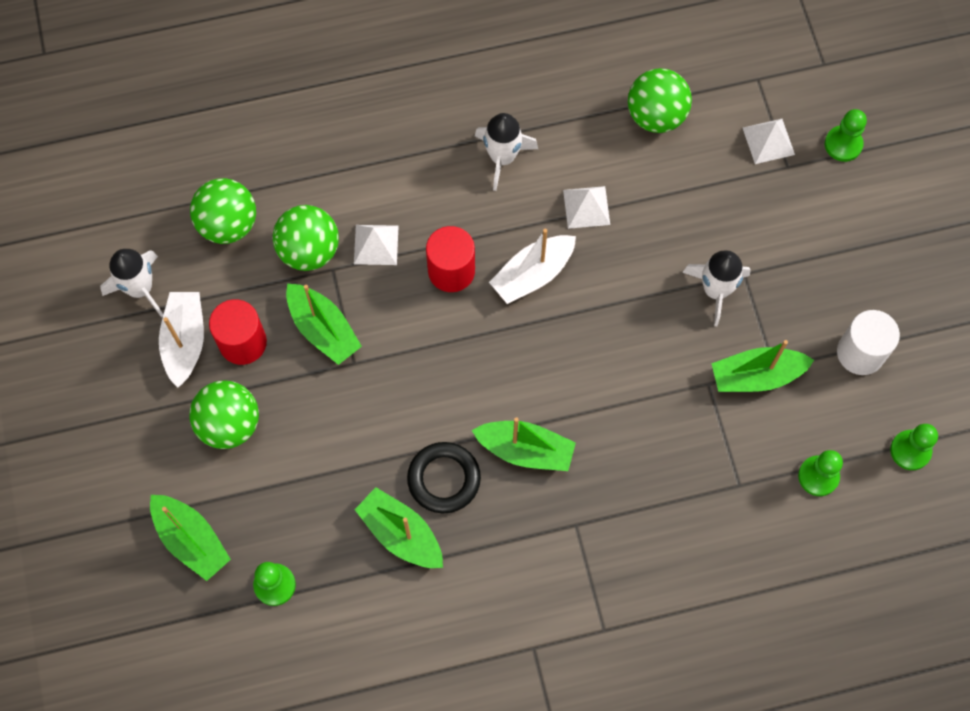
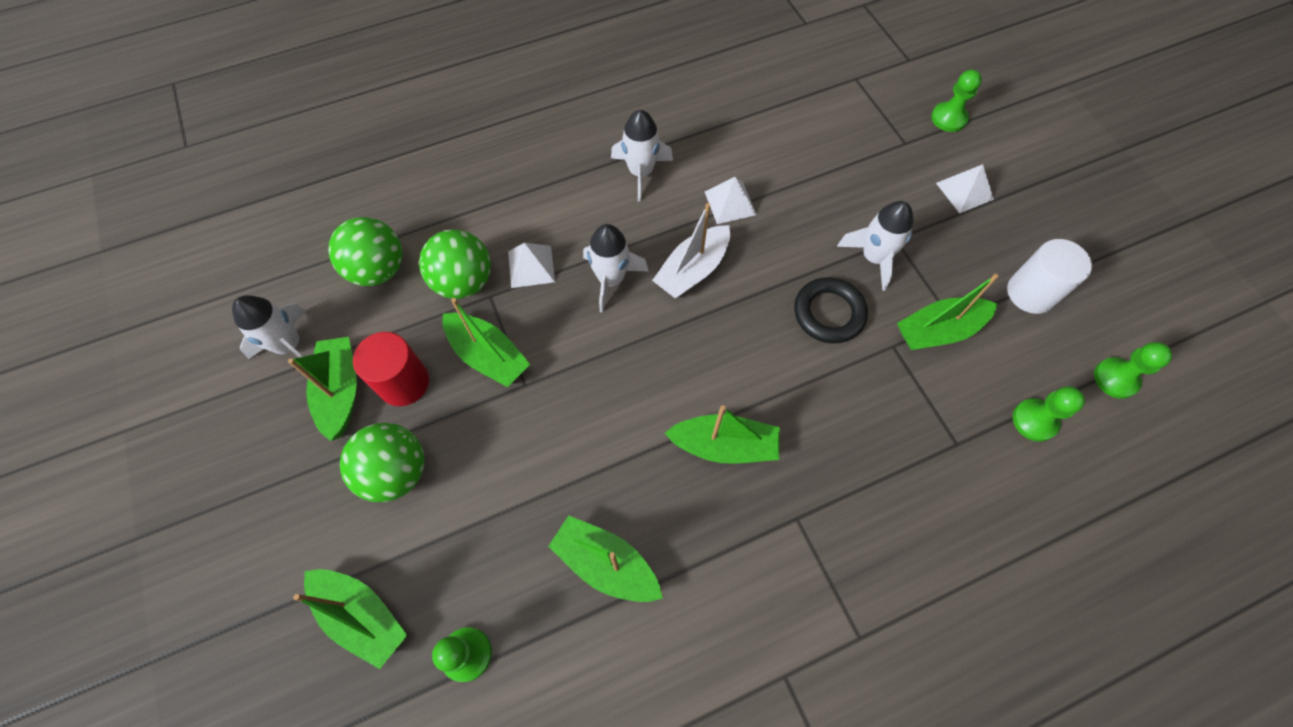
camera: 10 degrees left, 5 degrees down
(185, 341) = (341, 391): white boat -> green boat
(444, 479) = (642, 492): black ring -> black ring (828, 313)
(451, 271) = (611, 279): red cylinder -> white rocket
(656, 115) = (774, 119): green ball -> none
(768, 141) = (881, 125): white pyramid -> white pyramid (964, 191)

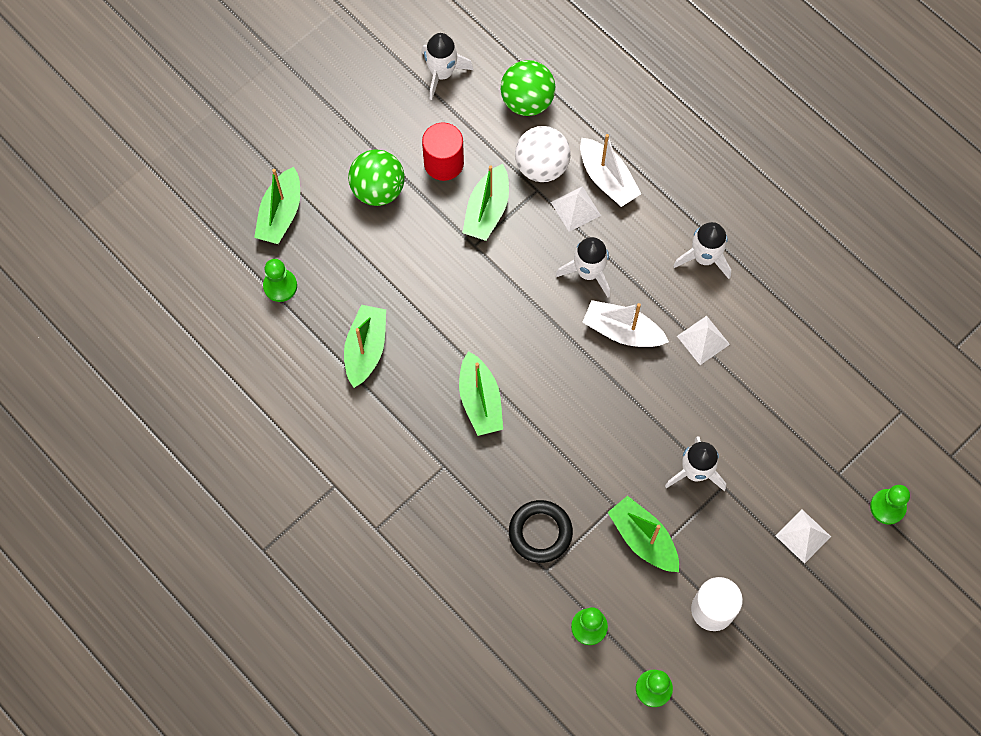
camera: 70 degrees right, 5 degrees up
(341, 391) = (421, 125): green boat -> none
(464, 282) = (541, 166): green ball -> white ball
(512, 226) = (607, 179): none -> white boat
(828, 313) = (625, 448): black ring -> black ring (540, 532)

